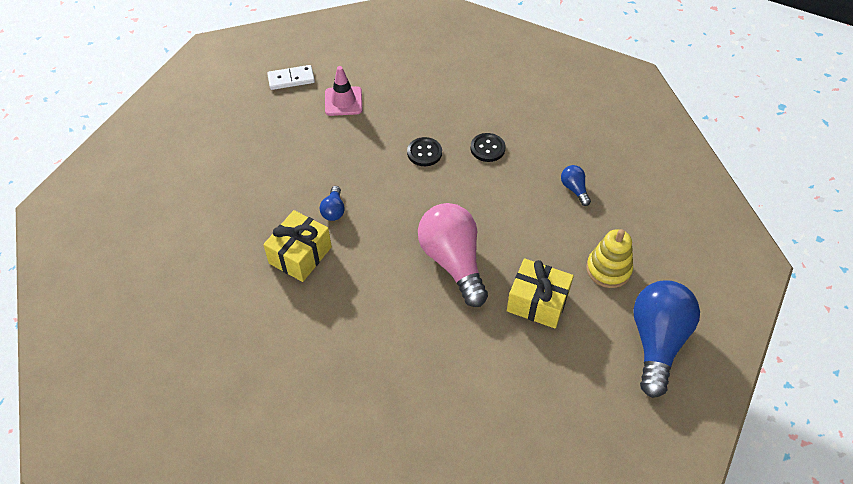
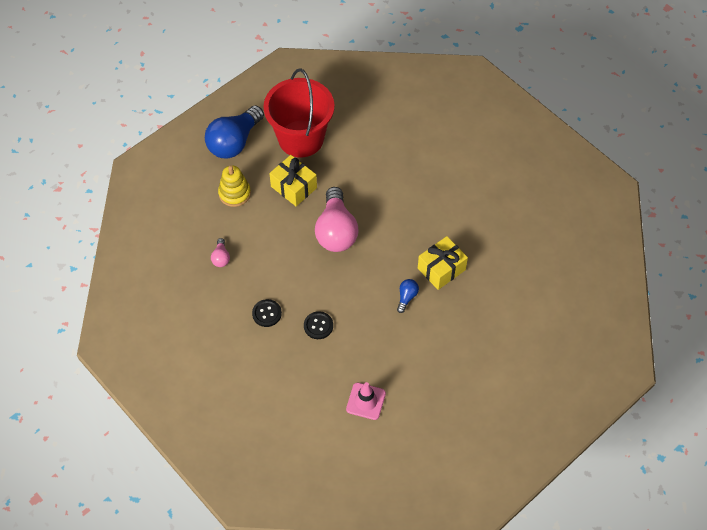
camera: 160 degrees left, 5 degrees up
(291, 79) = (405, 443): white domino -> none
(567, 379) = (301, 139): none -> red bucket
(574, 189) = (221, 257): blue light bulb -> pink light bulb

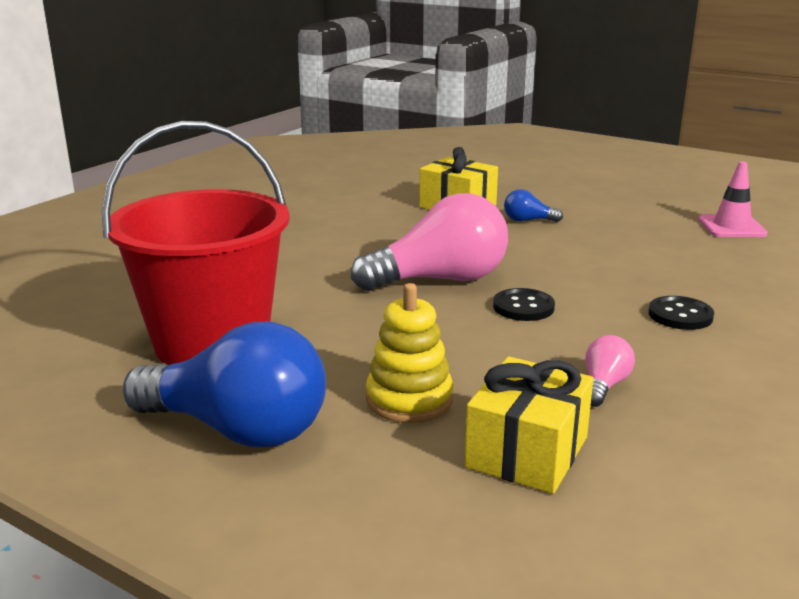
camera: 105 degrees left, 35 degrees down
(221, 257) = (604, 386): pink light bulb -> pink light bulb turned 45 degrees counterclockwise
(293, 187) = (355, 332): yellow gift -> yellow gift (527, 452)
(318, 326) = (650, 270): black button -> black button (523, 307)

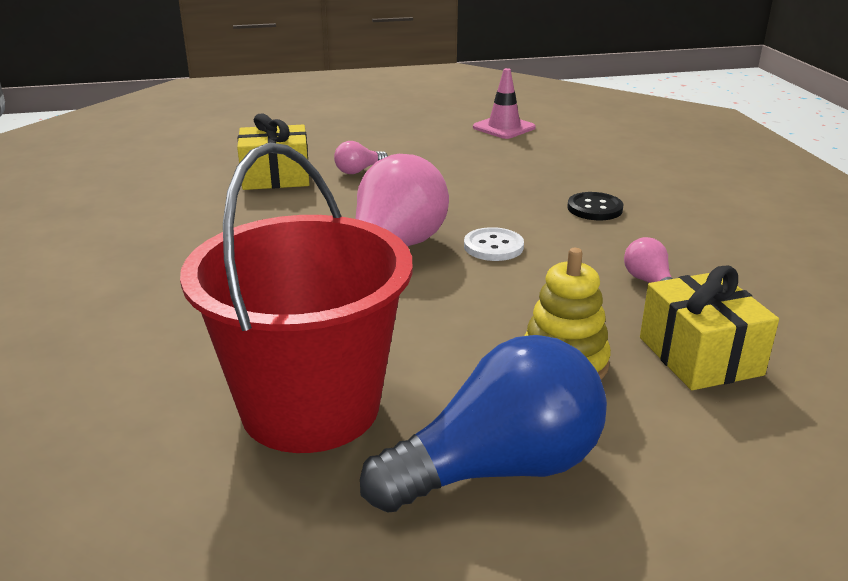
camera: 45 degrees left, 5 degrees up
(523, 307) = (493, 246): black button -> white button
(528, 220) = (359, 170): blue light bulb -> pink light bulb

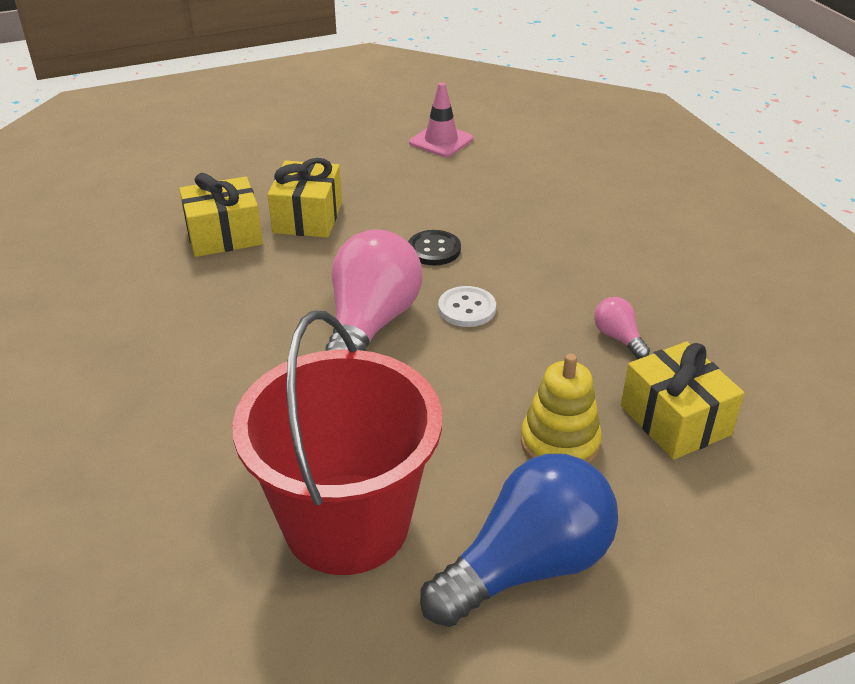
camera: 10 degrees left, 10 degrees up
(359, 170) = (308, 217): pink light bulb -> yellow gift
(594, 208) = (552, 248): black button -> black button (434, 249)

